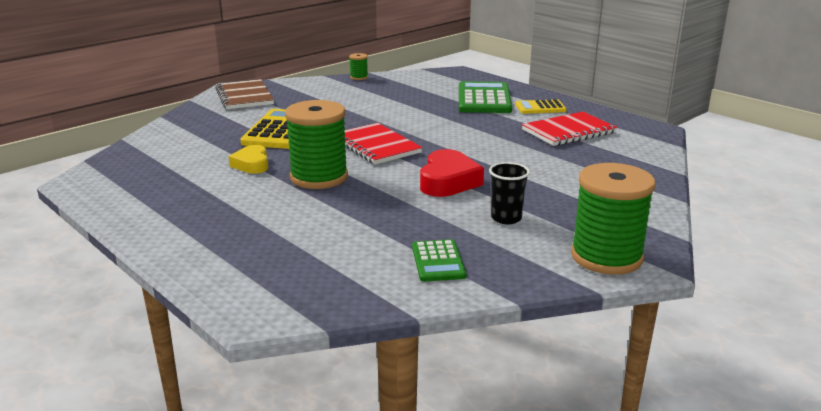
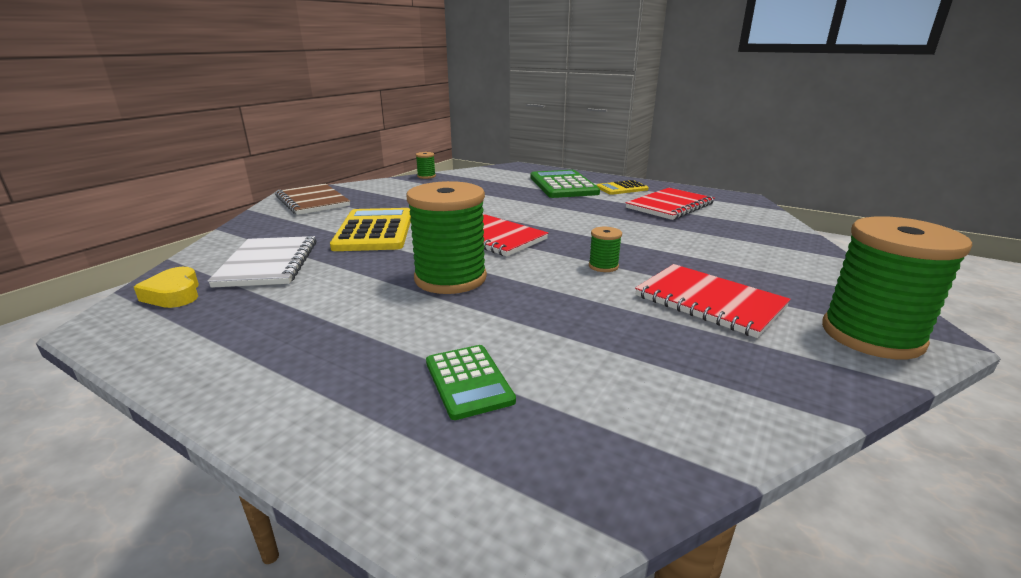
camera: 15 degrees left, 0 degrees up
(191, 151) = (268, 264): none -> white notebook
(252, 164) = (356, 272): yellow heart -> yellow heart (174, 294)
(438, 261) = (691, 374): green calculator -> green calculator (468, 381)
(448, 181) = (603, 266): red heart -> green spool
(506, 218) = (709, 302): black cup -> red notebook

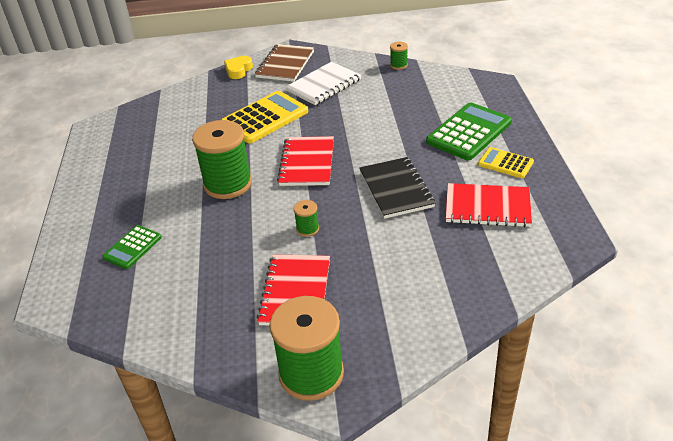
camera: 55 degrees right, 15 degrees up
(174, 294) = (130, 121): yellow heart -> yellow heart (238, 70)
(268, 264) = (184, 119): white notebook -> white notebook (323, 85)
(598, 221) = (396, 189): none -> black notebook

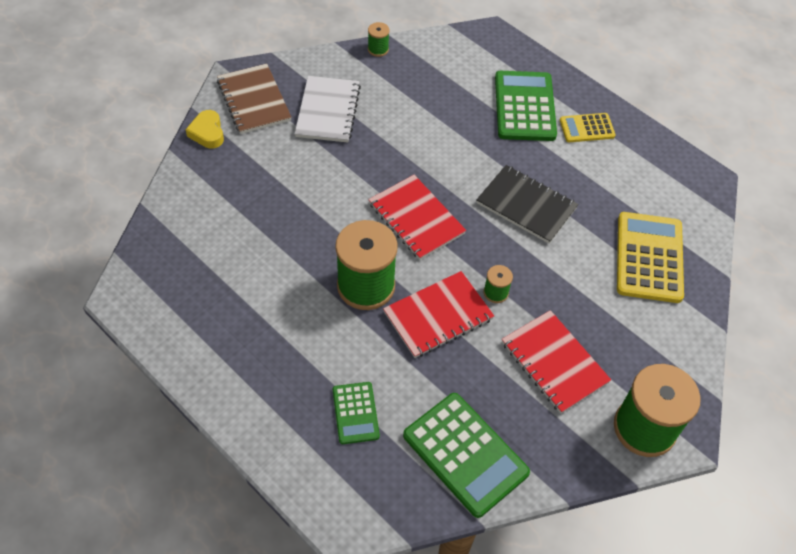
camera: 45 degrees left, 15 degrees up
(165, 310) = (465, 454): none -> green calculator
(265, 118) = (312, 184): yellow calculator -> yellow calculator (649, 257)
(487, 207) = (616, 184): red notebook -> red notebook (438, 316)

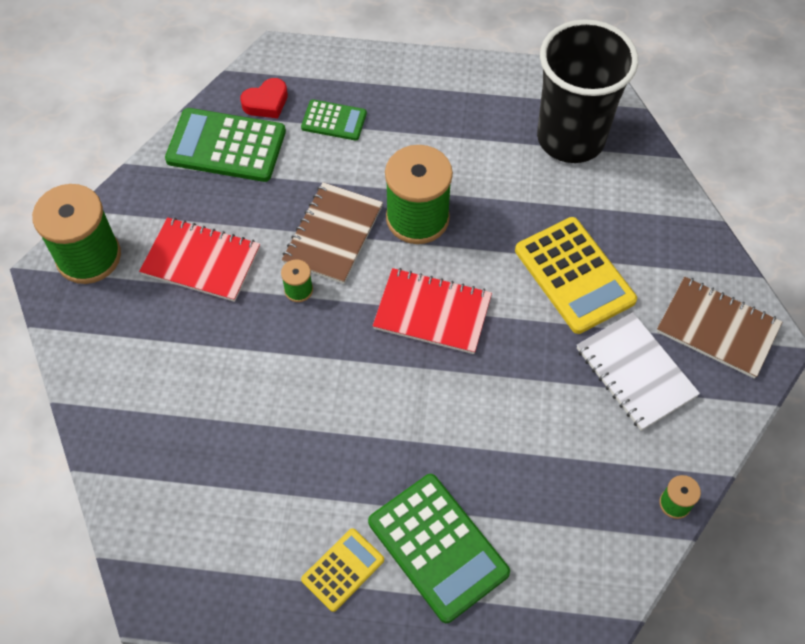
camera: 145 degrees right, 5 degrees up
(194, 267) = (570, 138): none -> black cup
(207, 133) = (713, 260): yellow heart -> none
(355, 413) = (334, 120): green calculator -> green calculator turned 150 degrees clockwise
(398, 474) = (266, 103): none -> red heart
(438, 316) = (333, 234): red notebook -> brown notebook
(526, 206) = (337, 406): black notebook -> none
(649, 257) = (170, 433): yellow calculator -> yellow calculator (574, 275)

